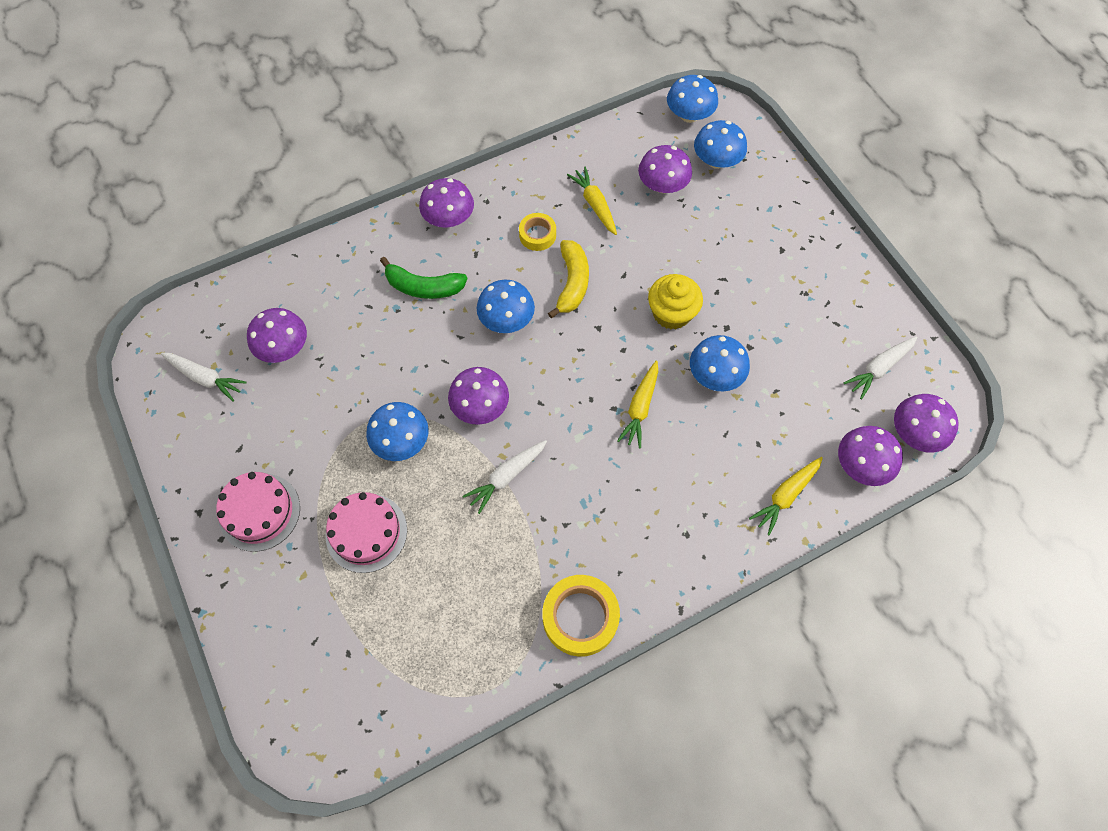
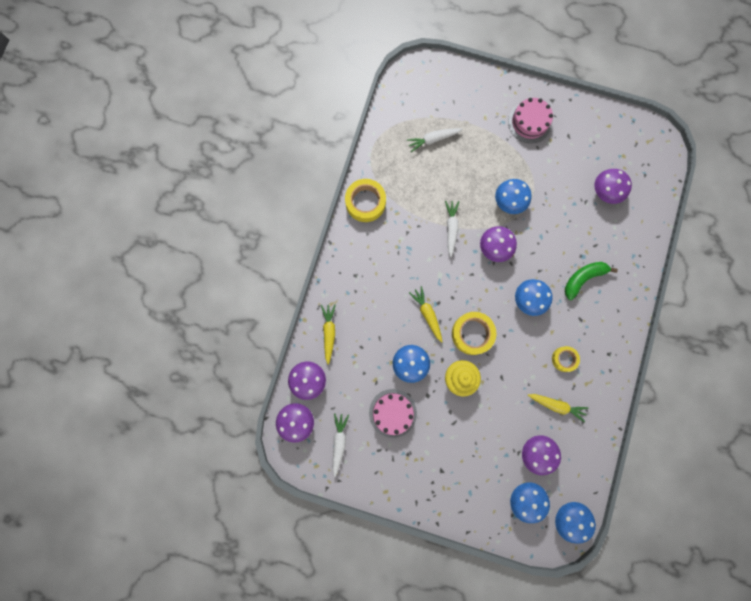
camera: 135 degrees right, 15 degrees up
(205, 378) = (620, 148): white carrot -> white carrot (433, 139)
(366, 532) = (480, 154): pink cake -> pink cake (392, 413)
(449, 218) = (614, 326): purple mushroom -> none
(572, 283) = (520, 348): yellow banana -> none
(609, 342) = (472, 334): none -> yellow tape

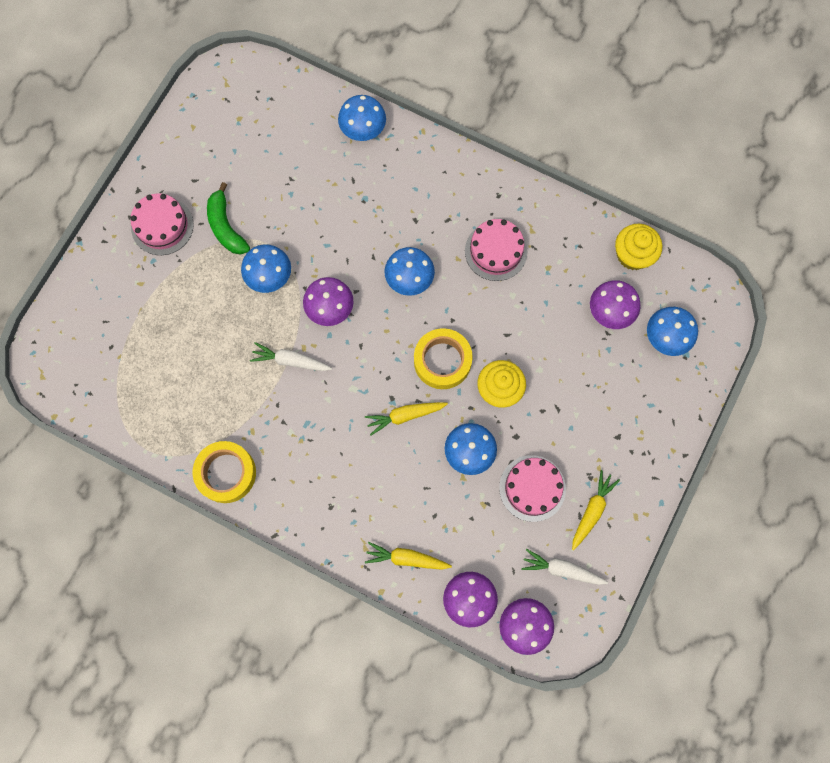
camera: 80 degrees left, 5 degrees down
(433, 139) = (155, 361): white carrot -> none
(556, 405) = (554, 273): yellow carrot -> yellow carrot (592, 510)
(564, 359) = (496, 251): yellow tape -> pink cake
(569, 518) = (696, 288): blue mushroom -> blue mushroom (363, 128)
(583, 278) = (394, 205): green banana -> green banana (226, 227)
(585, 464) = (633, 255): none -> yellow cupcake
(606, 191) = (283, 151): purple mushroom -> none

